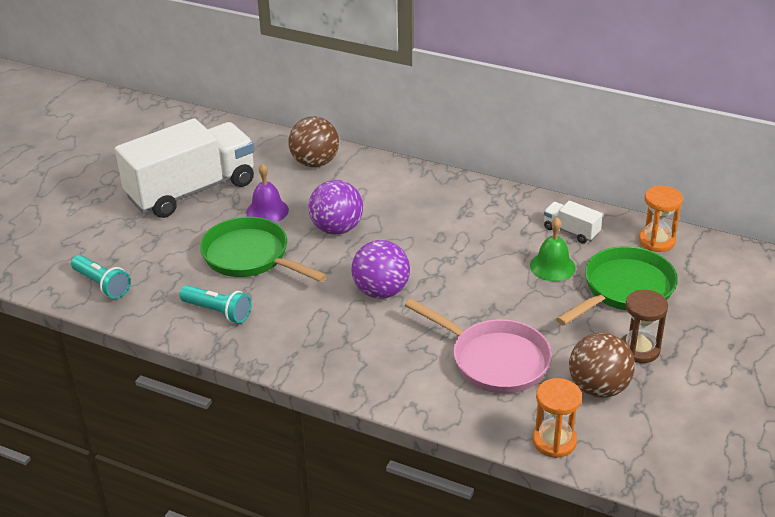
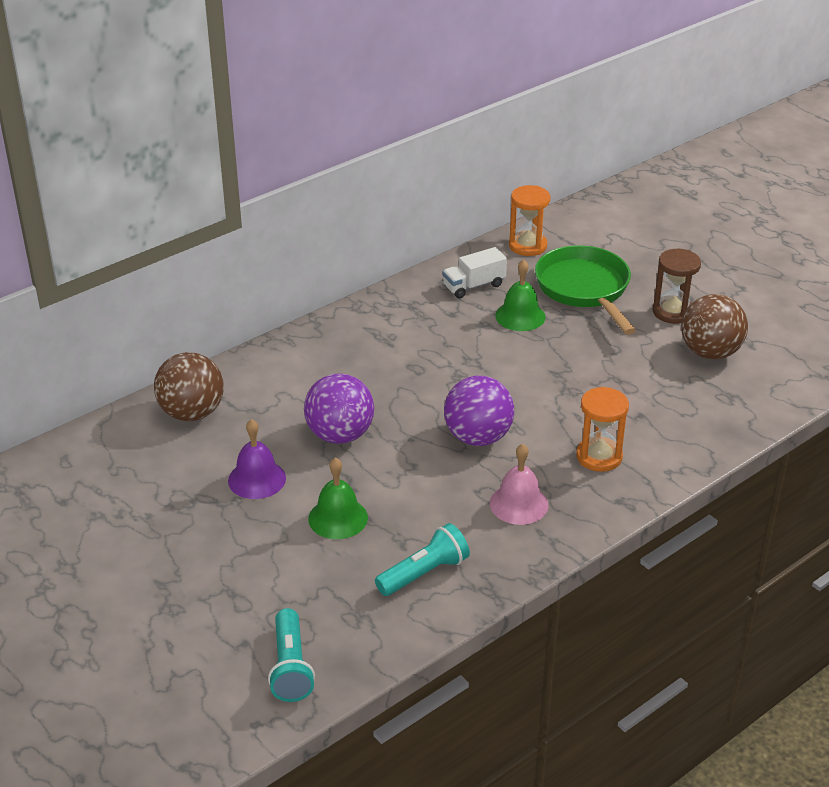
camera: 65 degrees left, 0 degrees up
(102, 285) = (291, 667): turquoise flashlight -> turquoise flashlight turned 105 degrees clockwise
(192, 190) = (152, 532): white truck -> none
(250, 257) = (338, 518): green pan -> green bell
(318, 334) = (519, 504): none -> pink bell
(494, 360) = (636, 399): pink pan -> none
(554, 441) = (766, 402): orange hourglass -> orange hourglass (599, 457)

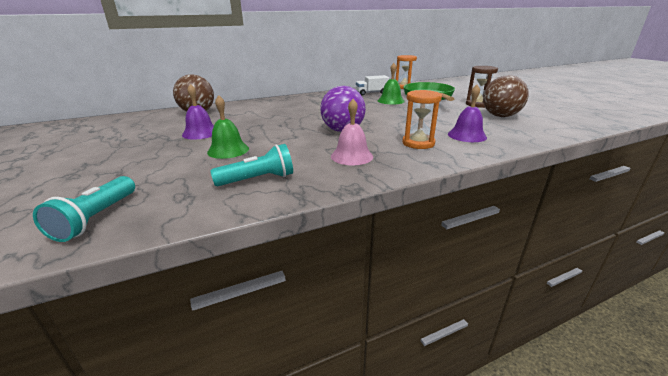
camera: 15 degrees right, 10 degrees down
(340, 435) = (264, 124): purple ball -> none
(663, 424) = (467, 135): none -> purple bell

